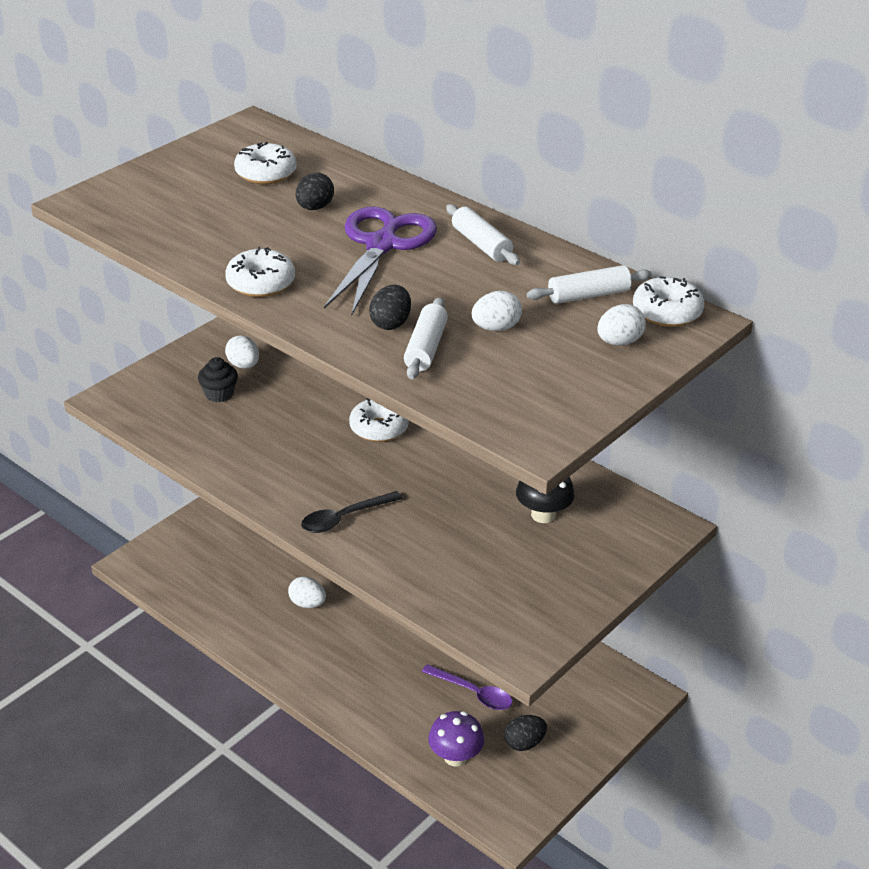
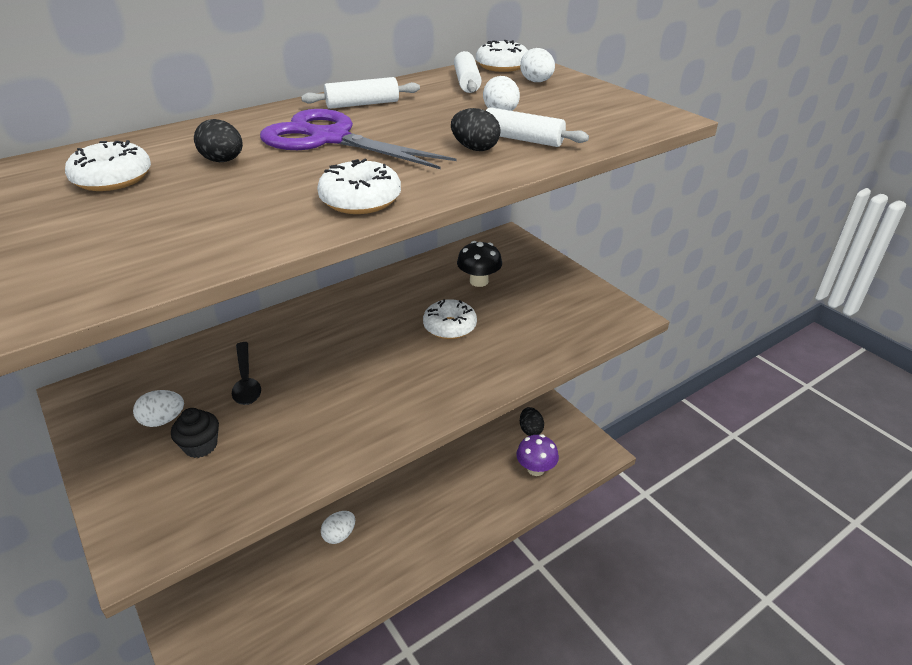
camera: 75 degrees left, 0 degrees up
(344, 518) = (446, 381): black spoon -> black spoon (246, 380)
(379, 428) = (329, 343): white donut -> white donut (450, 326)
(473, 693) = (476, 447): purple spoon -> none

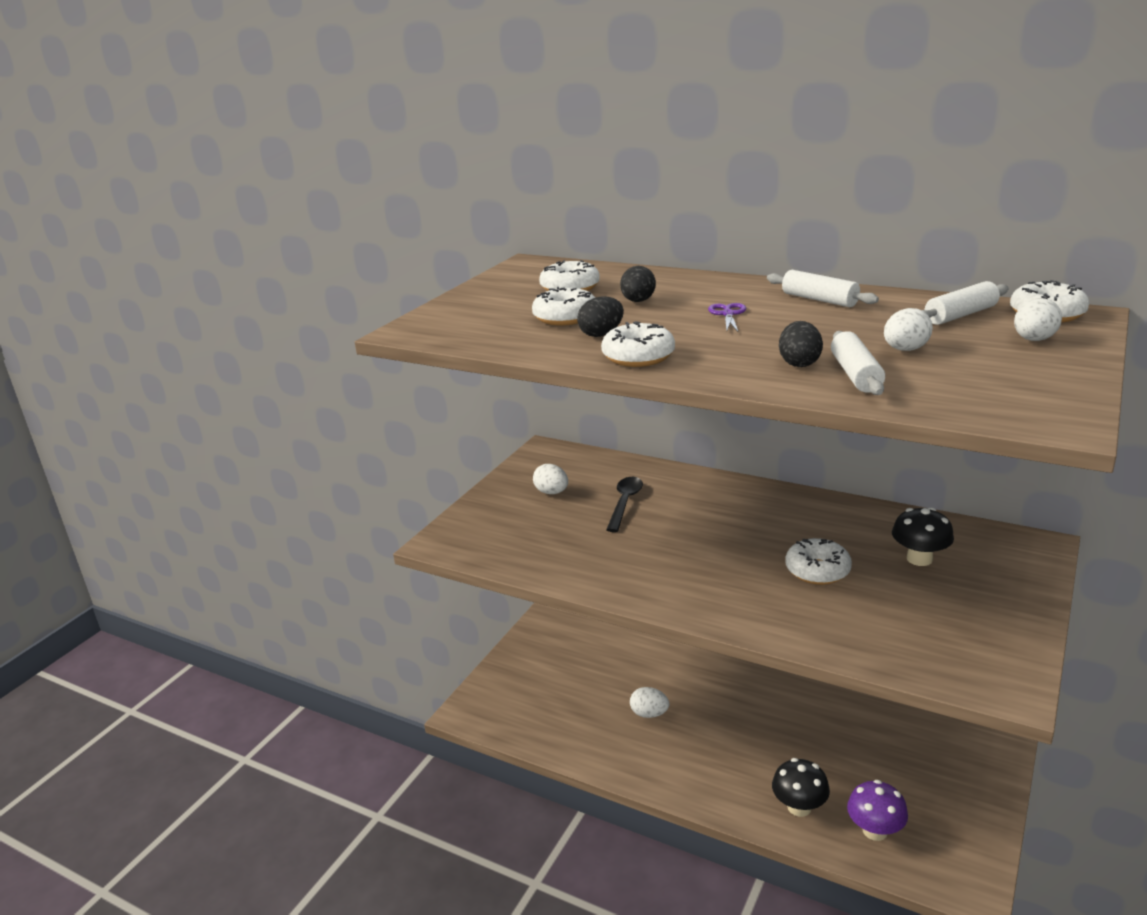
camera: 65 degrees right, 10 degrees down
(191, 204) = (565, 317): none -> white donut
(200, 446) = (543, 519): black cupcake -> none
(246, 380) = (625, 503): black spoon -> black spoon turned 150 degrees clockwise
(330, 139) = (728, 314): purple scissors -> purple scissors, size x0.40
(493, 495) = (799, 807): none -> black mushroom
(530, 430) = (930, 800): black egg -> black egg (601, 334)

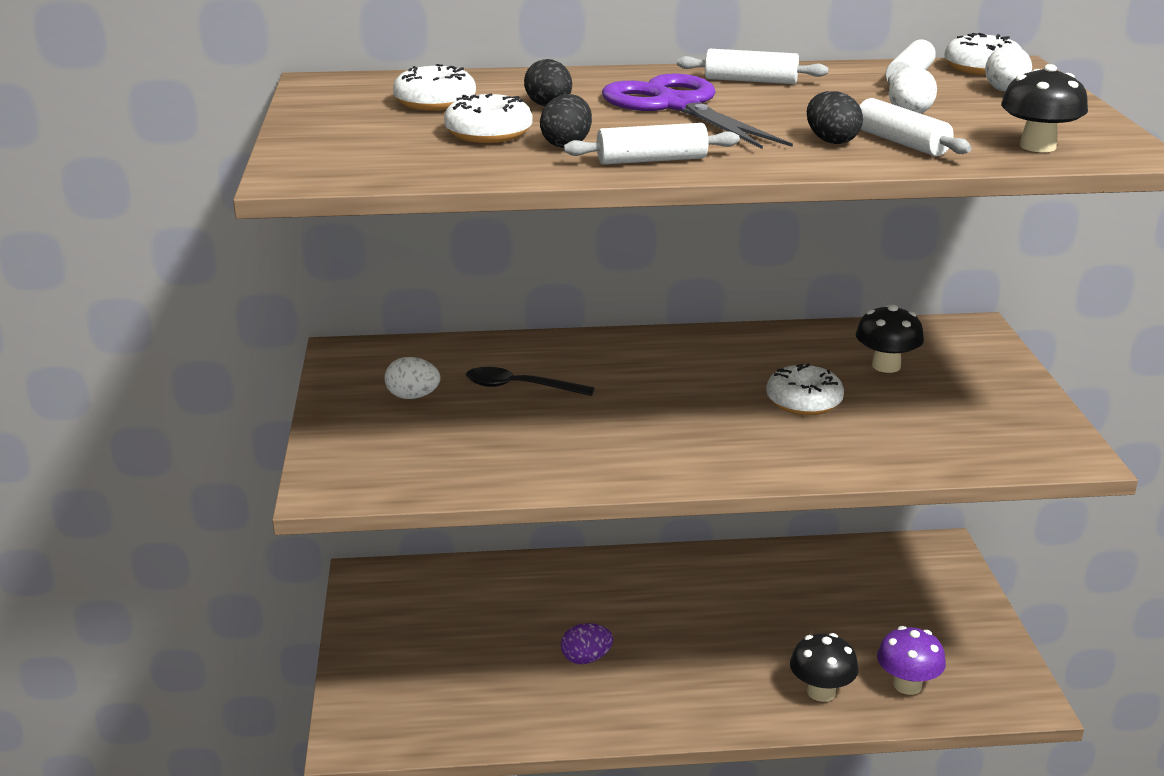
camera: 35 degrees left, 0 degrees up
(625, 503) = (520, 387): black spoon -> black spoon turned 60 degrees counterclockwise
(638, 357) = (652, 160): white donut -> white rolling pin
(649, 714) = (586, 659): white egg -> purple egg
(728, 314) = (677, 106): purple scissors -> purple scissors, size x2.47
(976, 399) = (1038, 146): none -> black mushroom

